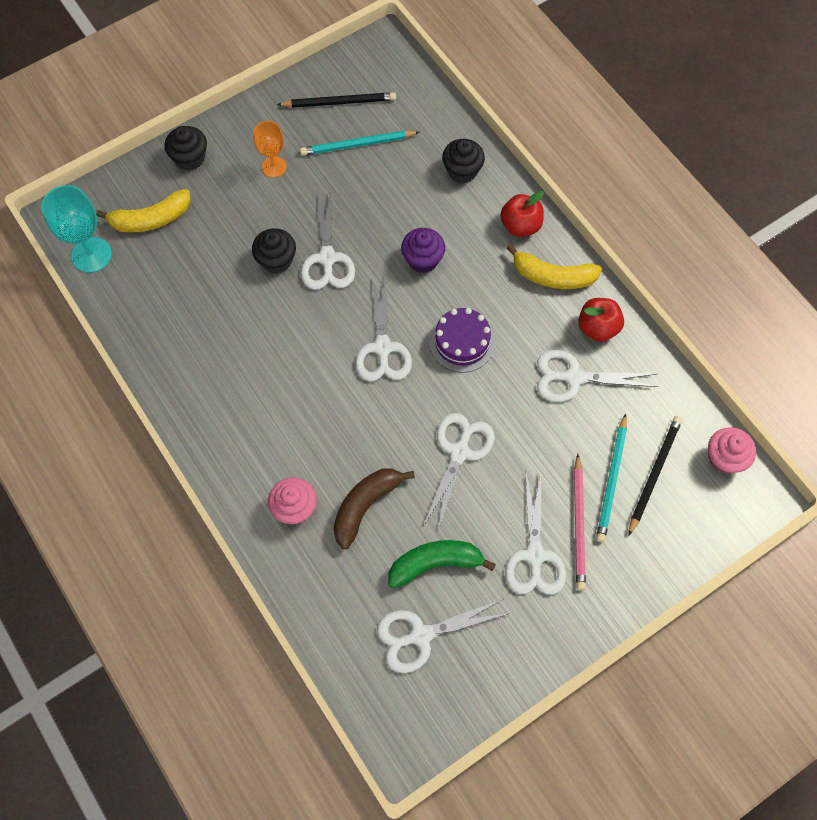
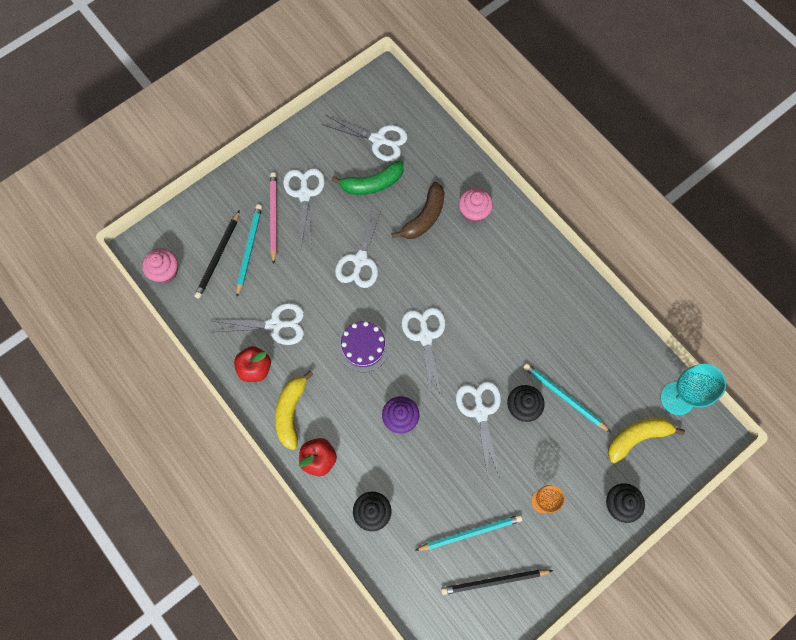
camera: 175 degrees right, 5 degrees up
(225, 266) = (564, 397): none -> turquoise pencil
(421, 635) = (378, 140): white scissors -> white scissors turned 45 degrees clockwise
(552, 276) = (291, 411): yellow banana -> yellow banana turned 90 degrees counterclockwise

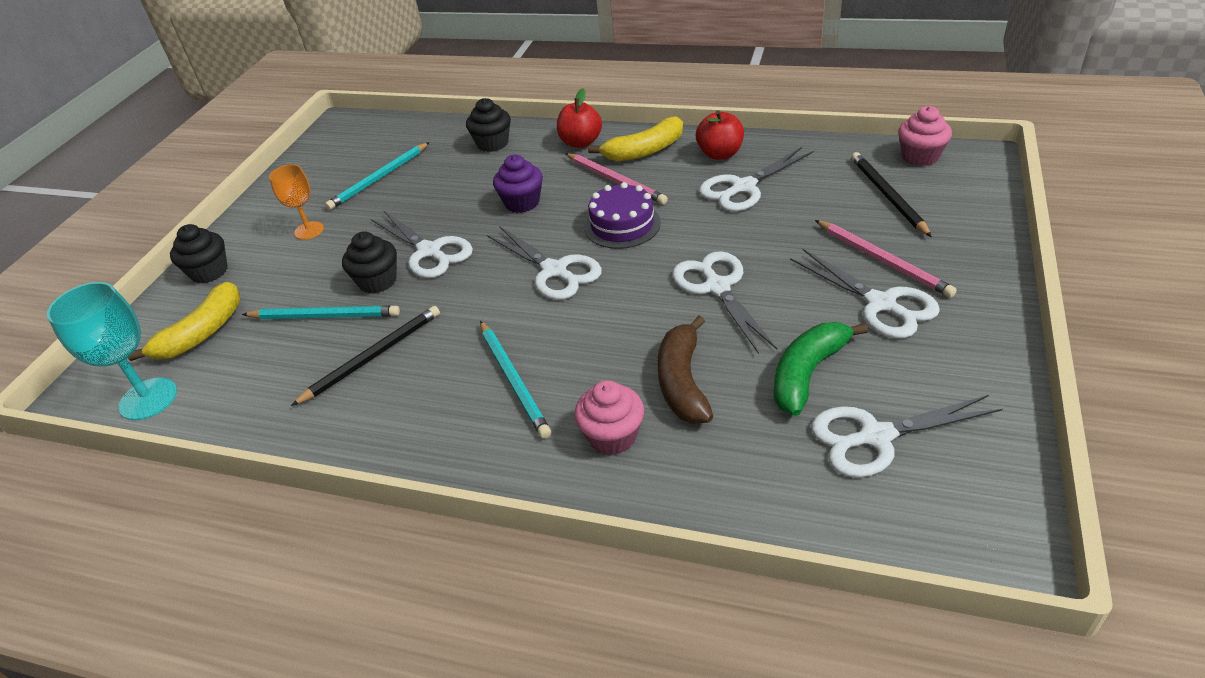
camera: 150 degrees right, 30 degrees down
(249, 249) = (864, 220): turquoise pencil -> turquoise pencil (514, 380)
(291, 411) = (644, 151): yellow banana -> yellow banana turned 90 degrees clockwise
(333, 393) = (616, 181): none -> pink pencil
(494, 581) = (334, 167): black pencil -> black pencil (373, 356)

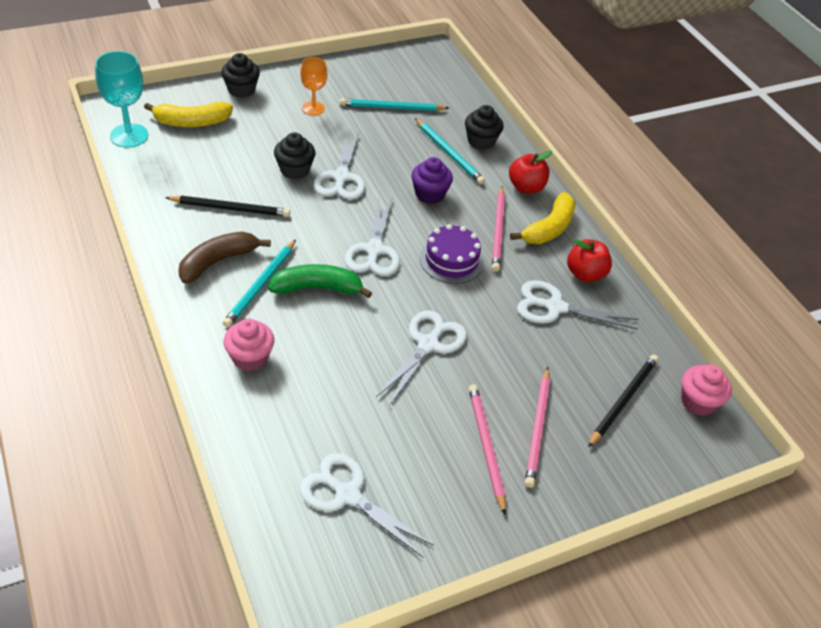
camera: 40 degrees right, 5 degrees up
(325, 316) = (246, 165): turquoise pencil -> turquoise pencil (449, 153)
(644, 151) = (549, 228): yellow banana -> yellow banana turned 75 degrees counterclockwise
(683, 382) = (322, 370): brown banana -> brown banana (218, 262)
(808, 373) = (380, 433): green banana -> green banana (317, 288)
(881, 304) = (486, 447): white scissors -> pink pencil

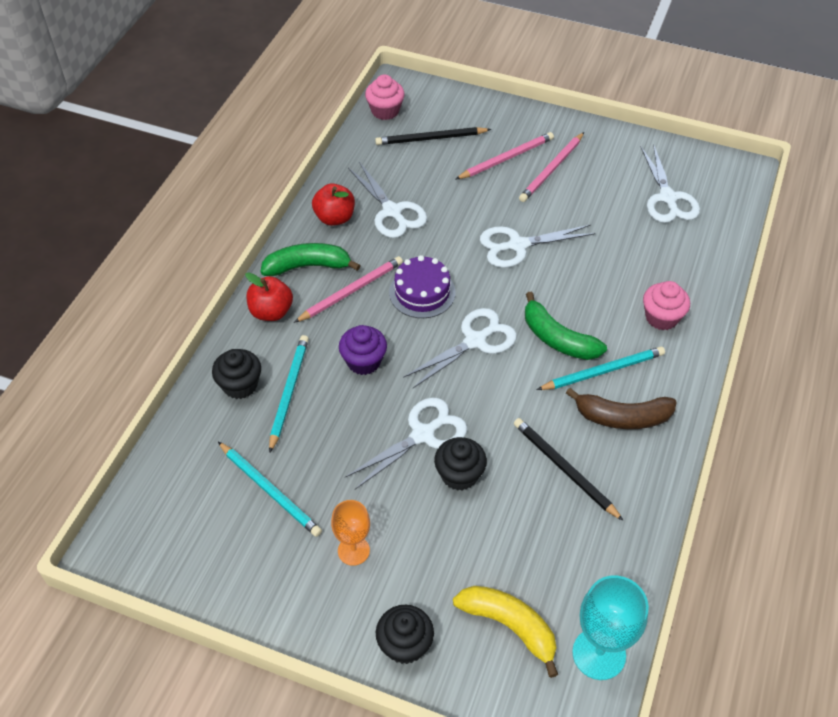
camera: 130 degrees left, 5 degrees up
(549, 228) = (308, 266): yellow banana -> green banana

